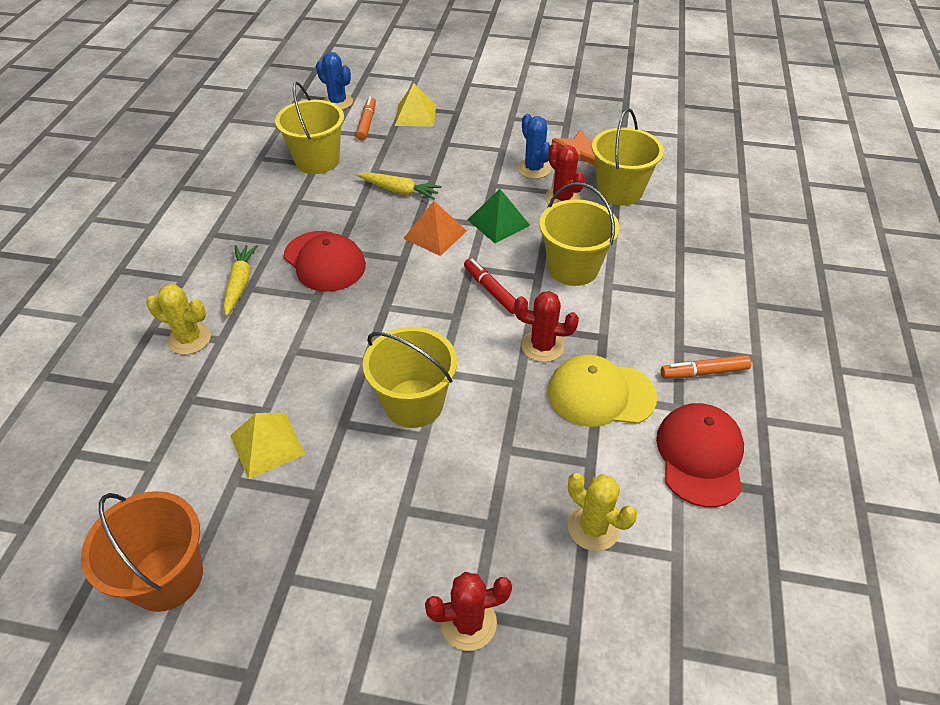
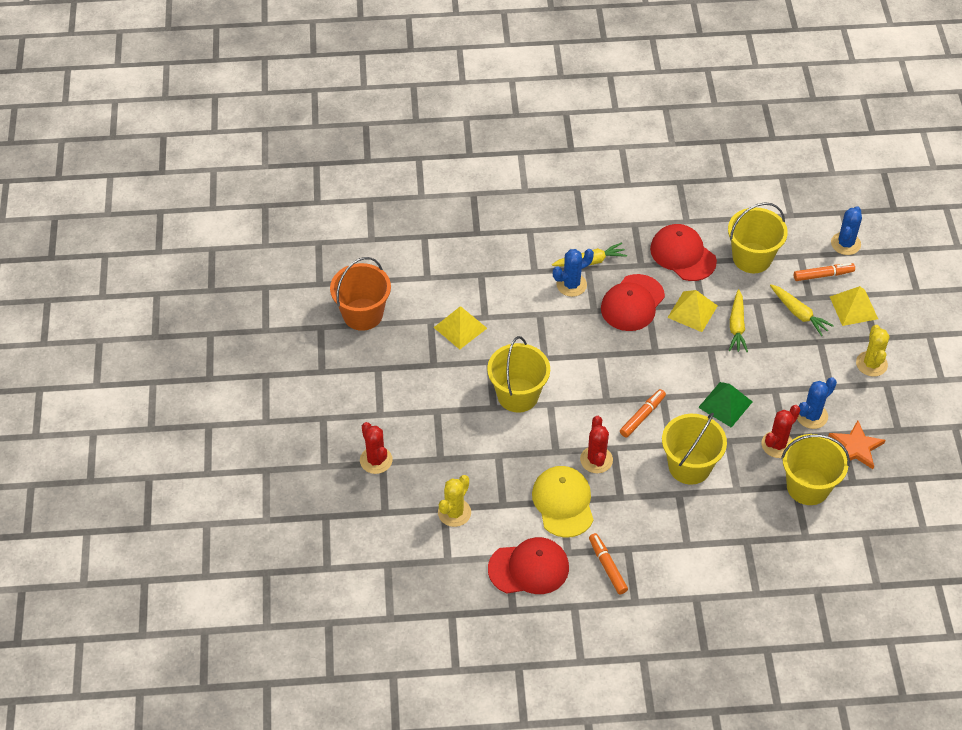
camera: 75 degrees right, 5 degrees up
(189, 339) = (528, 254): yellow cactus -> yellow cactus (871, 364)
(265, 308) = (571, 285): none -> blue cactus
(281, 207) = (683, 255): none -> red cap
(362, 217) = (692, 311): none -> yellow pyramid
(405, 148) = (799, 313): none -> yellow carrot
(435, 234) = (692, 364): orange pyramid -> none
(491, 290) = (642, 416): red marker -> orange marker

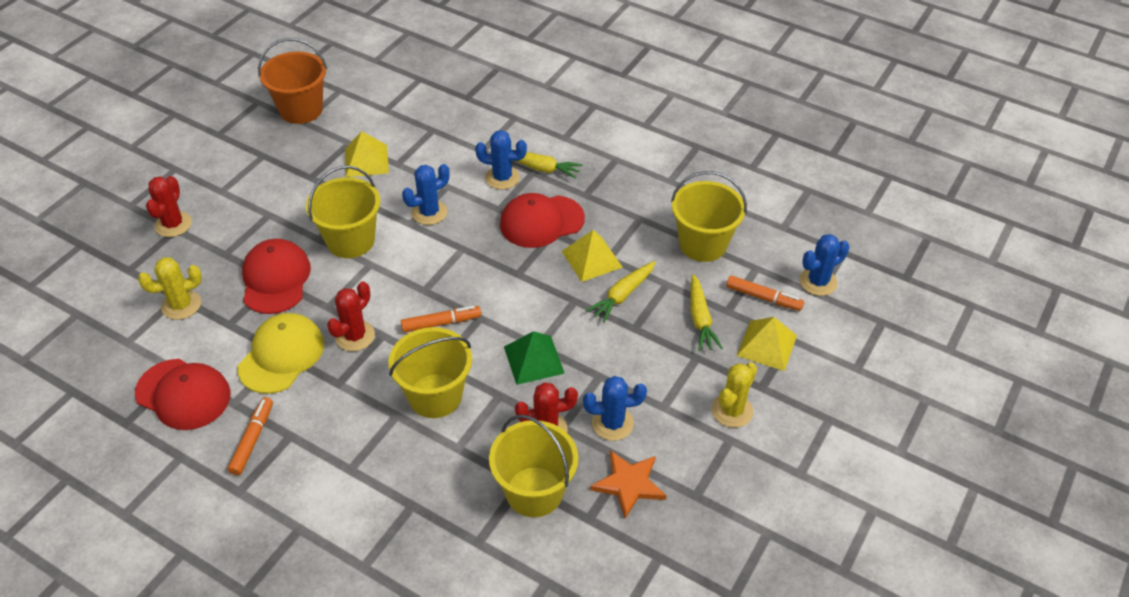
camera: 35 degrees right, 5 degrees down
(549, 341) = (429, 212): none -> blue cactus
(683, 255) = (635, 206): red cap -> red cap (275, 279)

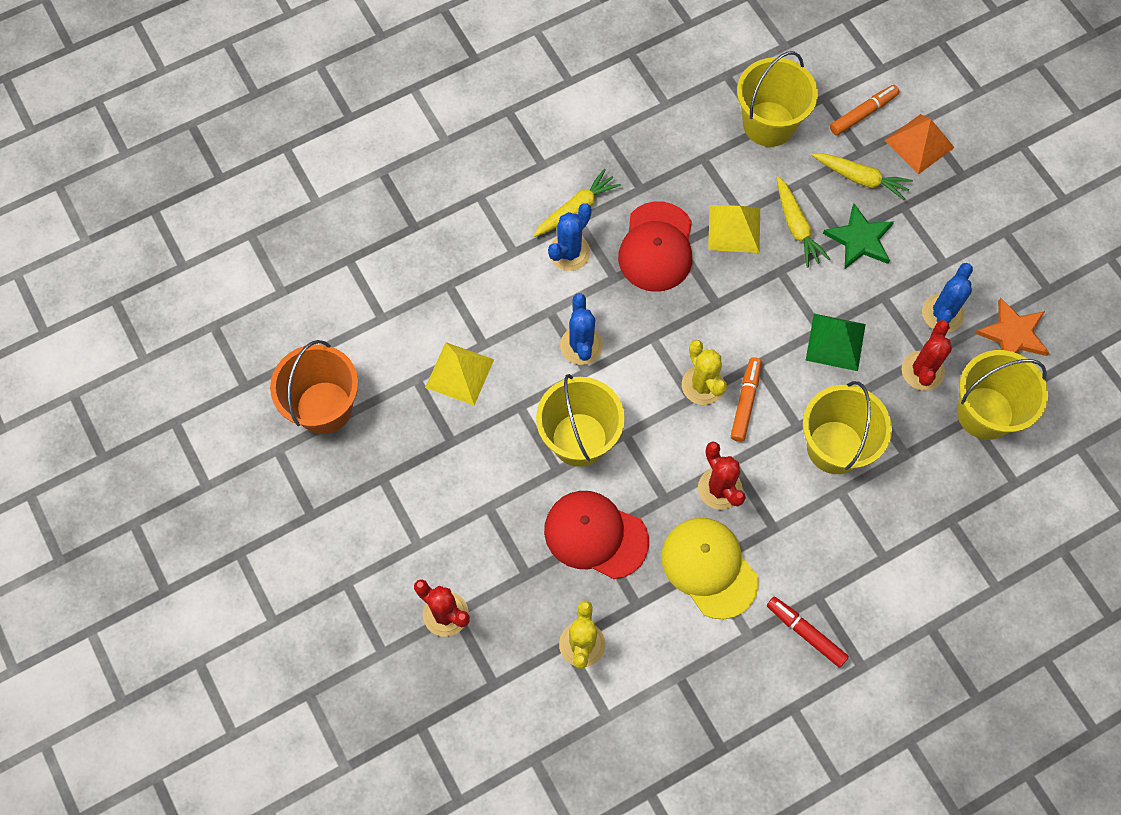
camera: 60 degrees left, 20 degrees up
(183, 394) = (712, 680): red cap -> none
(252, 439) = (805, 633): orange marker -> red marker
(642, 340) = (860, 239): none -> green star
(732, 411) = (976, 212): yellow cactus -> yellow cactus (703, 385)
(767, 345) = (919, 143): yellow pyramid -> orange pyramid
(818, 282) = (868, 59): blue cactus -> none

